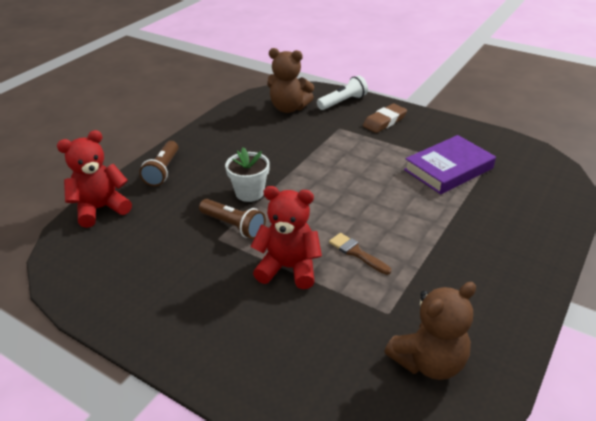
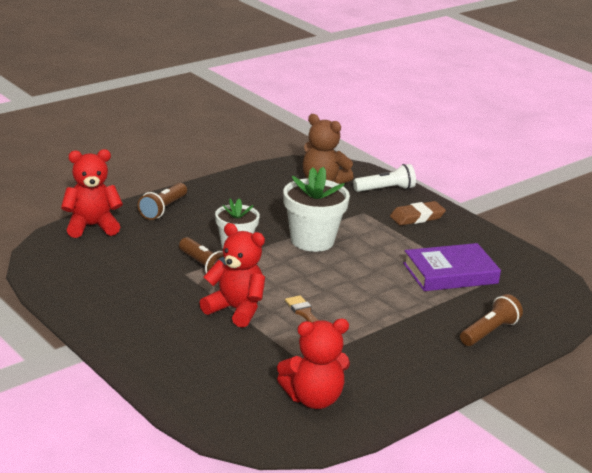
camera: 15 degrees right, 10 degrees down
(314, 168) = (312, 241): none -> white flower pot
(429, 361) = (313, 399): brown teddy bear -> red teddy bear
(524, 222) = (489, 332): none -> brown flashlight

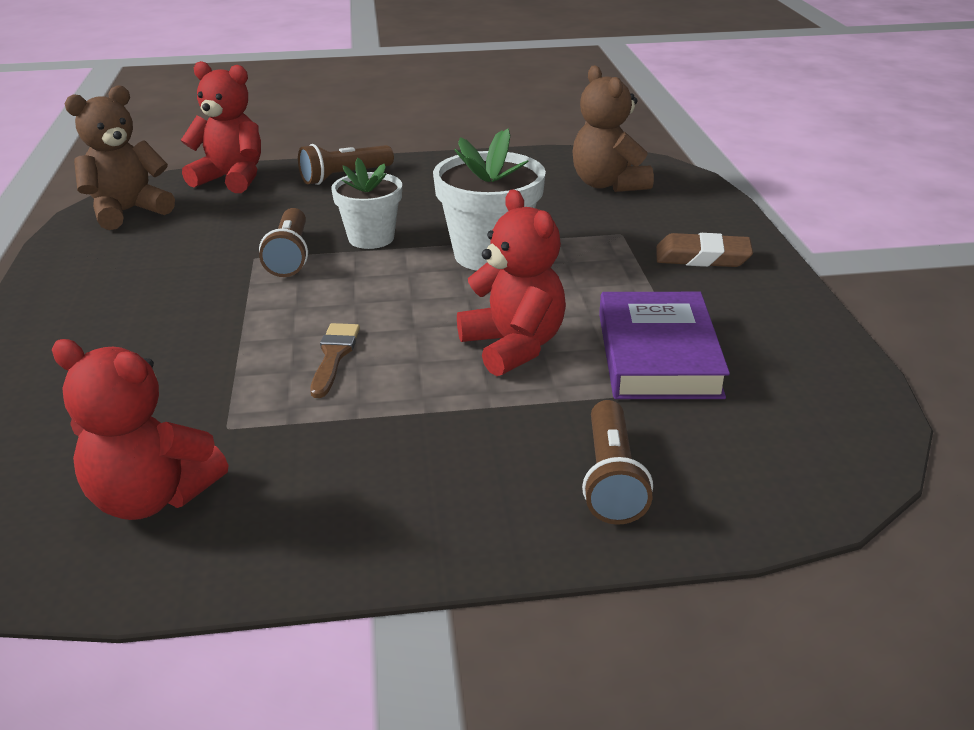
camera: 35 degrees right, 5 degrees up
(58, 264) = (127, 212): none -> brown teddy bear
(235, 310) = (246, 321): red teddy bear -> red teddy bear (513, 346)
(385, 189) = (696, 210): white flashlight -> none
(450, 273) = (658, 355): purple book -> purple book turned 75 degrees clockwise
(489, 332) = (612, 479): brown flashlight -> brown flashlight turned 105 degrees clockwise

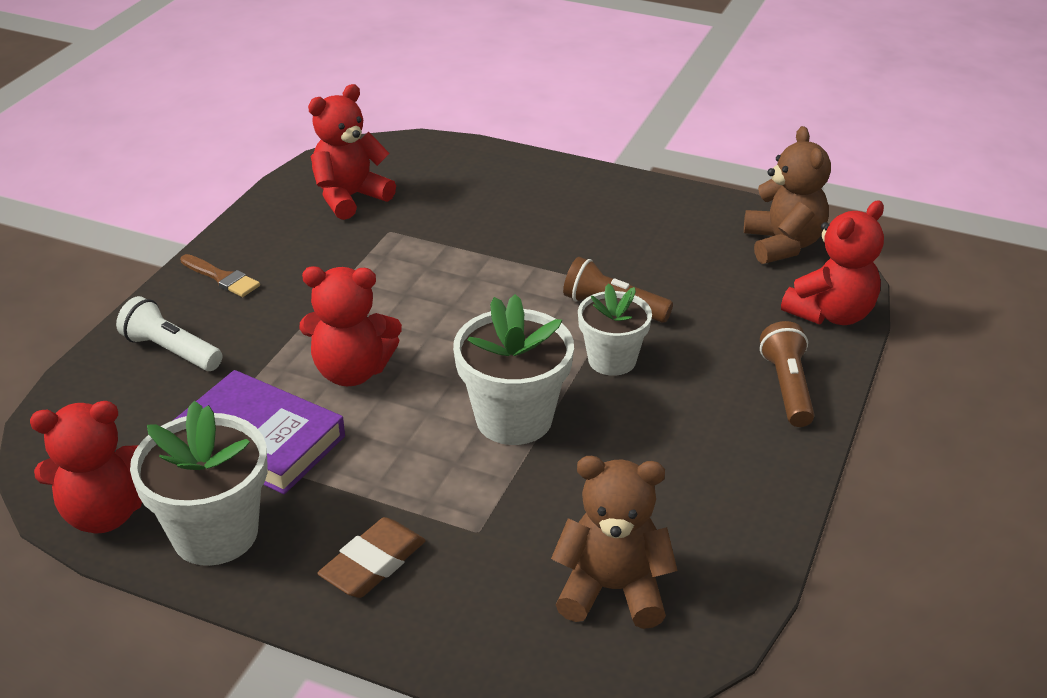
camera: 120 degrees right, 5 degrees up
(334, 356) = (428, 288): brown brush -> brown brush (222, 278)
(612, 479) = (171, 351): brown flashlight -> white flashlight
(776, 328) = (215, 533): none -> white flower pot
(844, 391) = (105, 513): none -> red teddy bear

